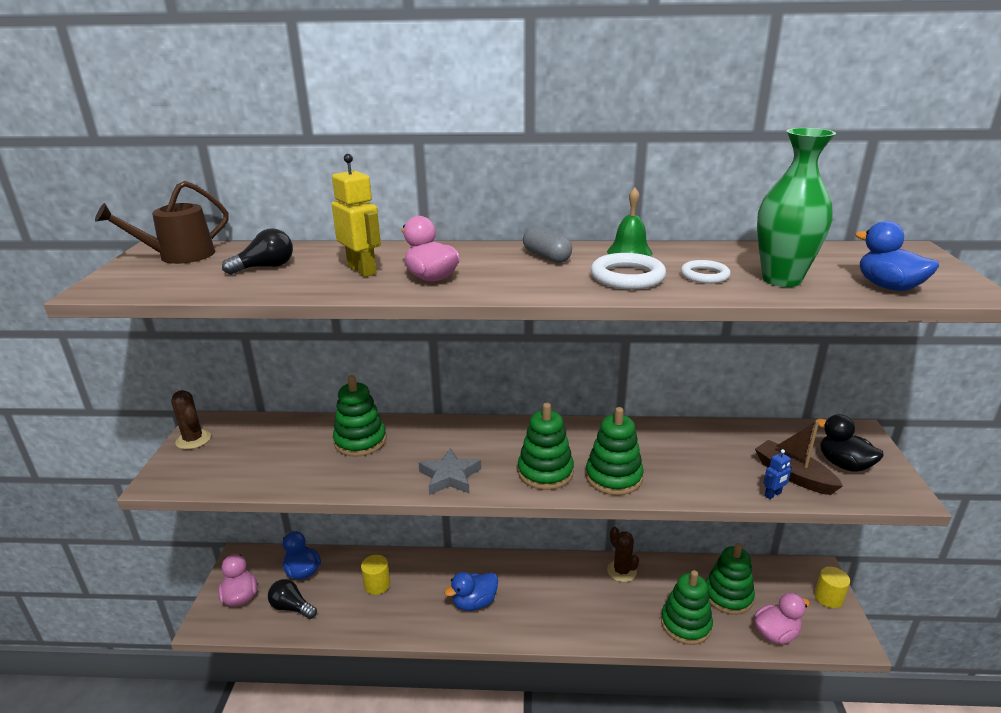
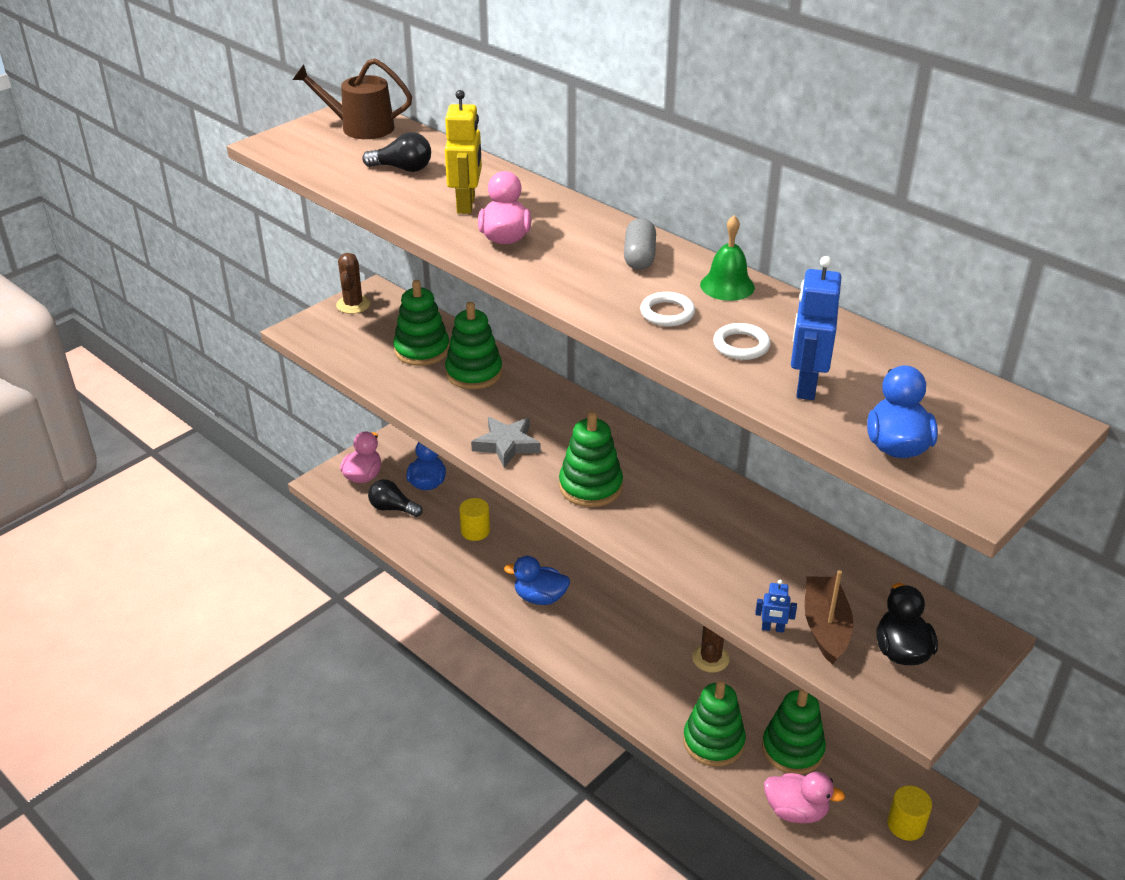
camera: 40 degrees right, 10 degrees up
(291, 607) = (392, 508): black light bulb -> black light bulb turned 45 degrees counterclockwise
(613, 477) = (644, 525): green stacking toy -> green stacking toy (422, 350)
(627, 277) = (667, 313): white ring -> white ring, size x0.65
(781, 279) = (806, 385): green vase -> blue robot

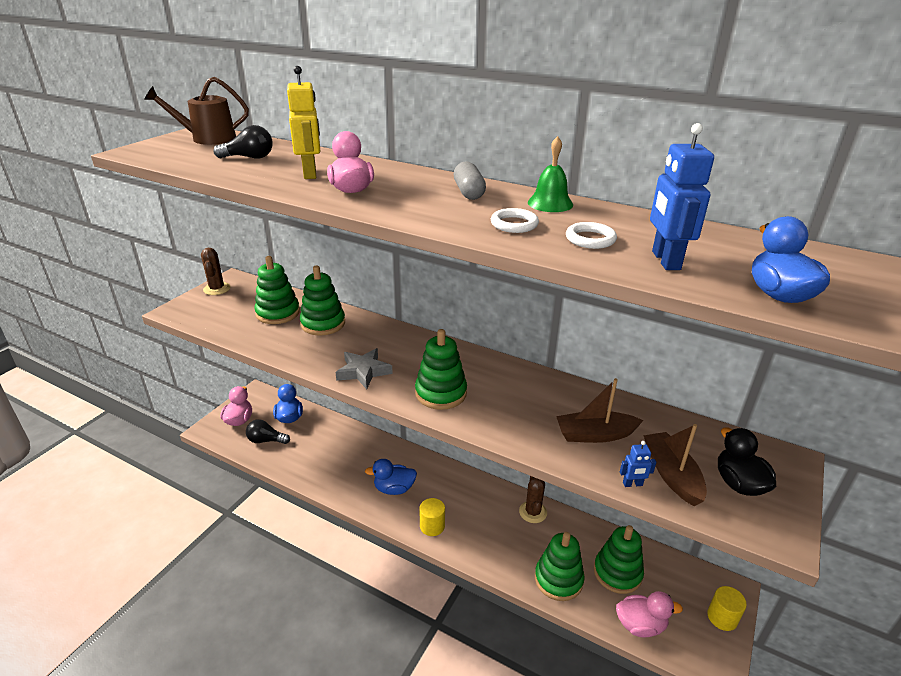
camera: 15 degrees left, 5 degrees down
(475, 531) = (333, 447): yellow cylinder -> yellow cylinder (432, 526)
(756, 567) = (595, 435): none -> brown boat

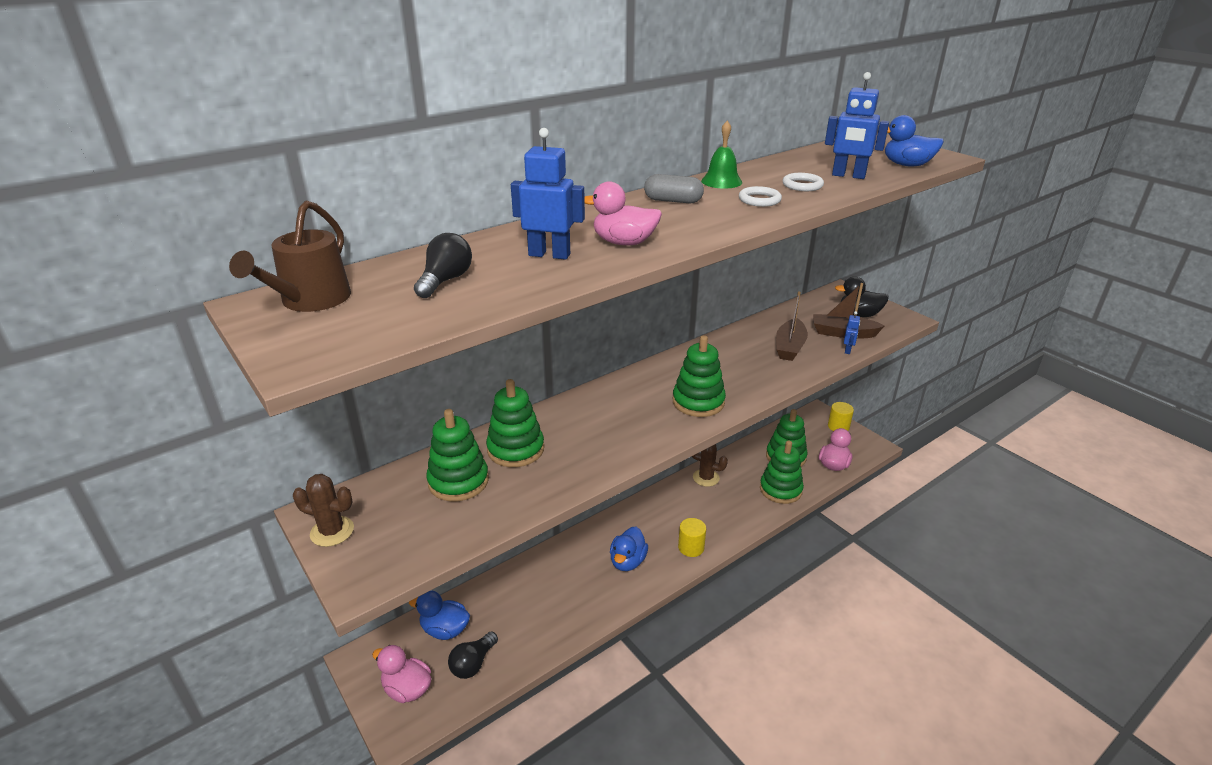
camera: 65 degrees left, 0 degrees up
(310, 173) = (549, 255): yellow robot -> blue robot
(363, 371) = (634, 439): grey star -> none

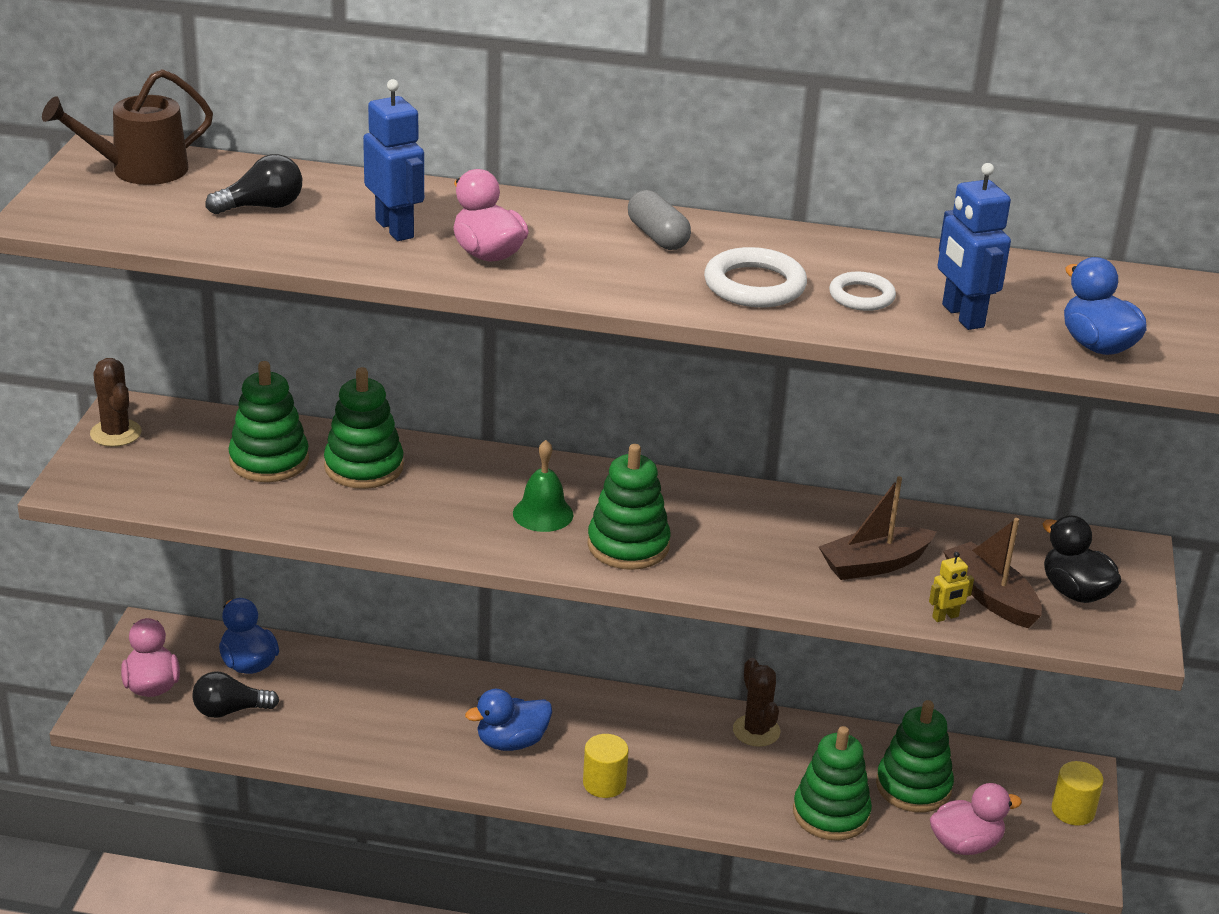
camera: 45 degrees right, 0 degrees up
(721, 181) = (780, 242): green bell -> green bell (543, 514)
(759, 200) = (754, 285): white ring -> white ring, size x1.55
(848, 350) = (945, 617): blue robot -> yellow robot

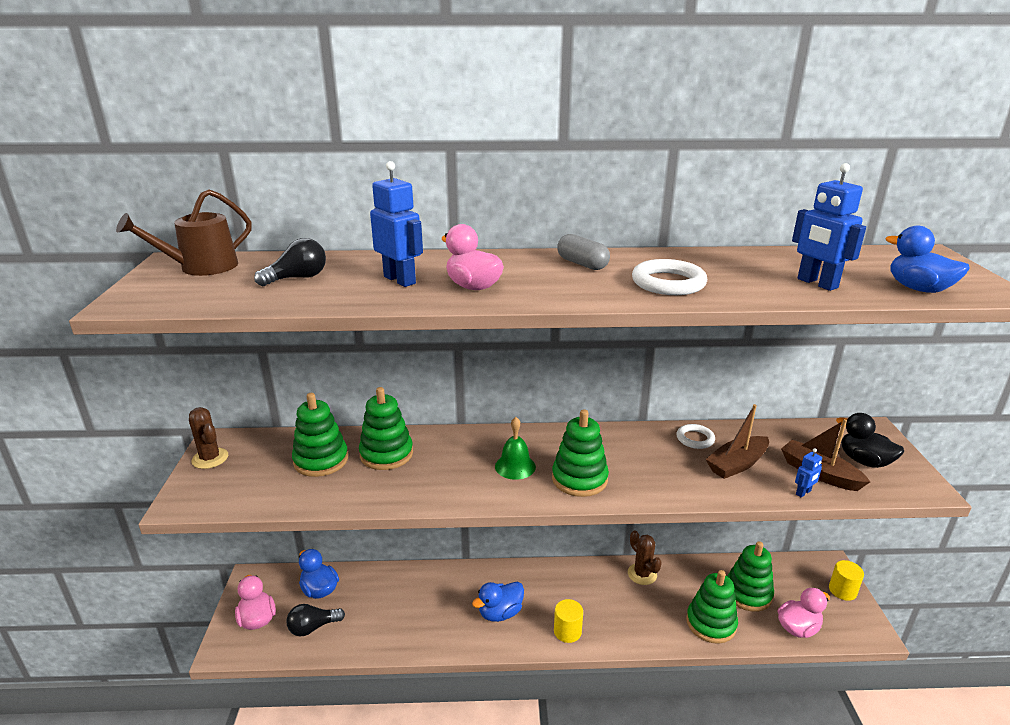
camera: 10 degrees left, 5 degrees down
(861, 296) = (742, 280): white ring -> white ring (695, 439)
(945, 617) = (803, 493): yellow robot -> blue robot

